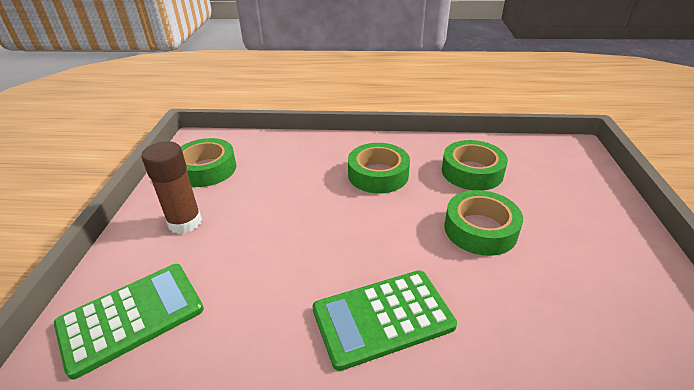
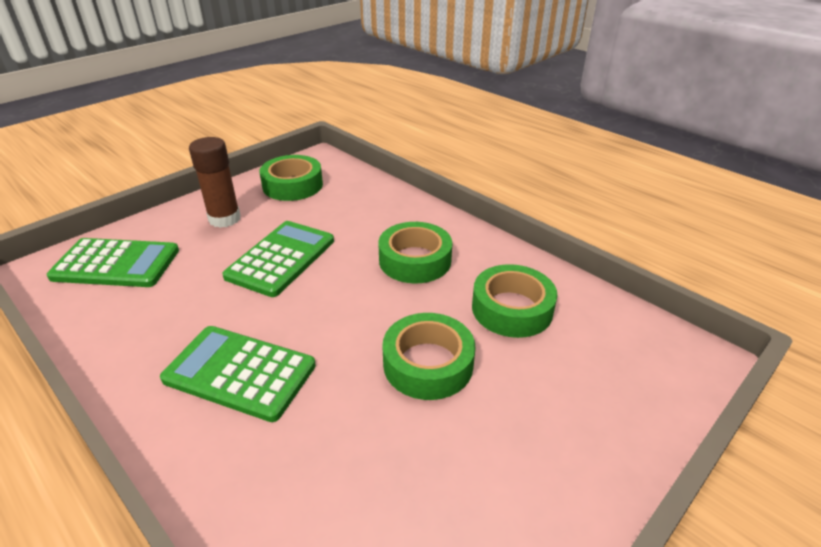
camera: 40 degrees right, 0 degrees up
(284, 224) = (281, 258): none -> green calculator

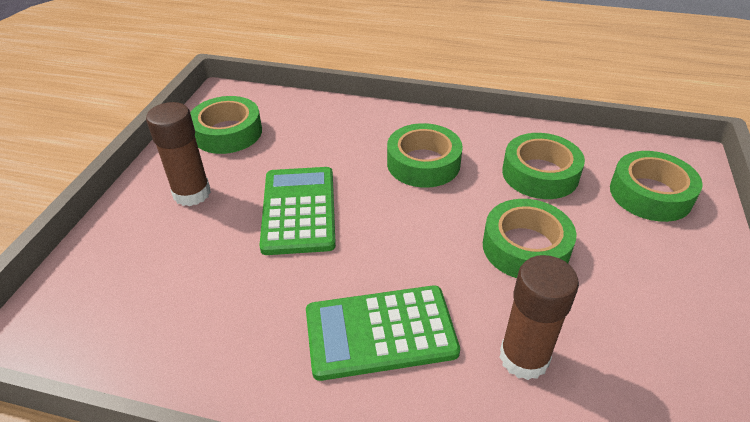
camera: 30 degrees left, 5 degrees up
(116, 264) = (119, 290): green calculator -> none
(325, 451) = (524, 358): none -> brown glue stick
(609, 372) = (650, 194): none -> green tape

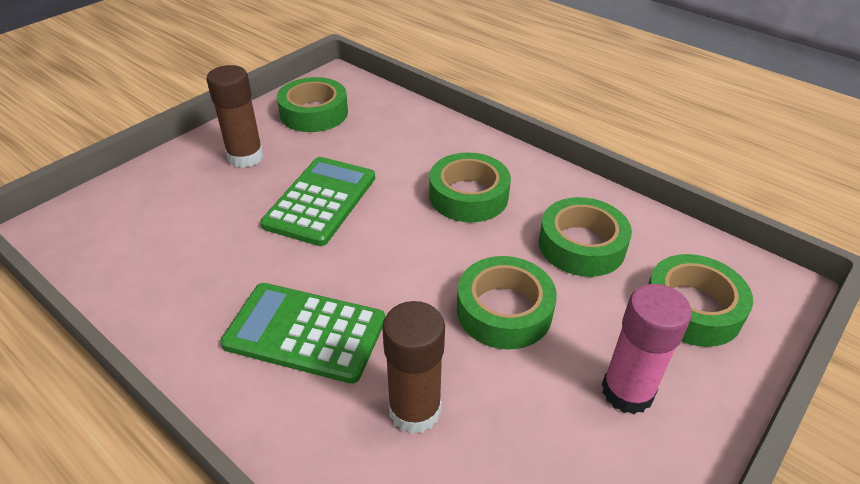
camera: 25 degrees right, 0 degrees up
(658, 274) = (627, 392): none -> pink glue stick

